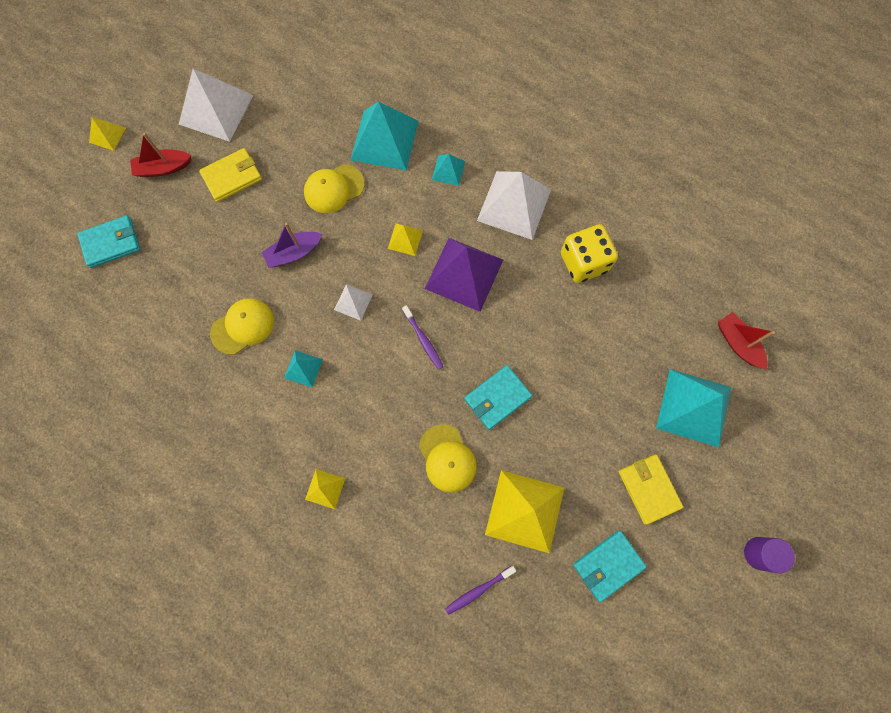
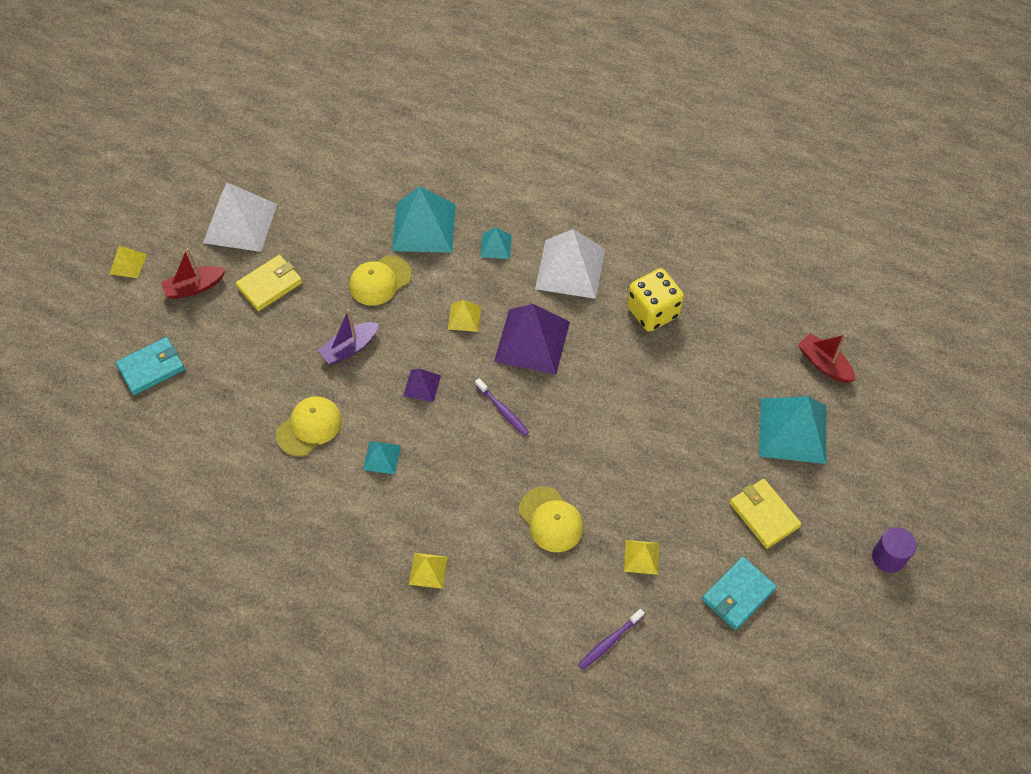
camera: 10 degrees left, 15 degrees down
(353, 302) = (422, 385): white pyramid -> purple pyramid
(497, 398) = (591, 454): turquoise wallet -> none
(524, 511) = (641, 557): yellow pyramid -> yellow pyramid, size x0.48

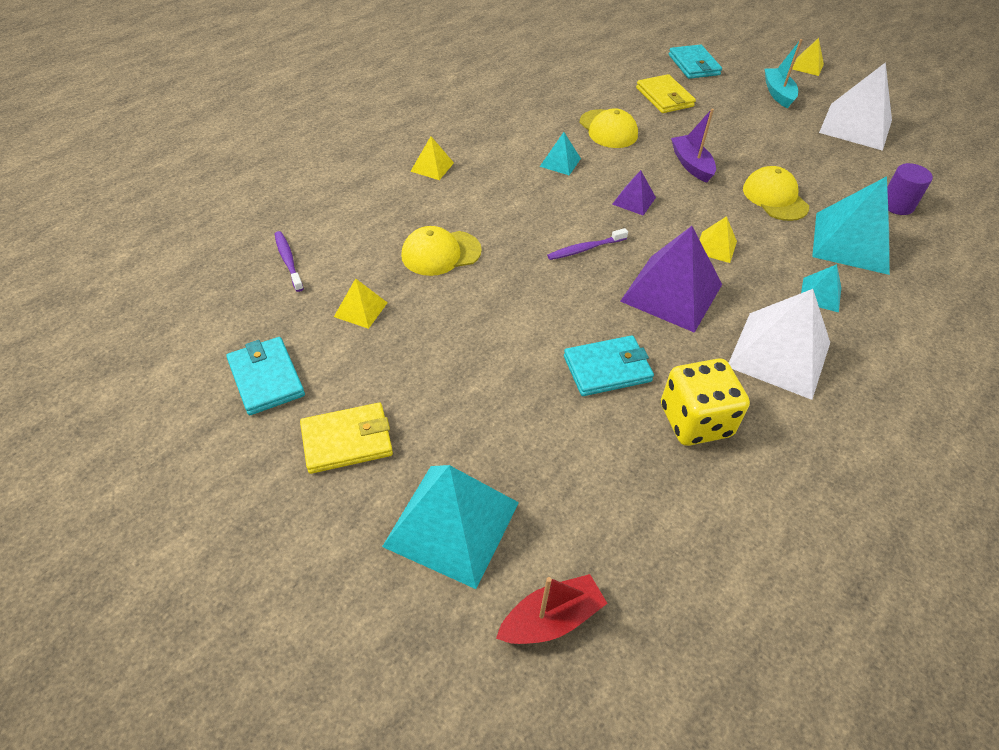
camera: 105 degrees right, 10 degrees down
(194, 287) = (778, 93): red boat -> turquoise boat
(270, 284) = (776, 132): yellow wallet -> yellow wallet (664, 97)
(629, 370) = (607, 368): none -> turquoise wallet
(888, 557) = (204, 568): purple cylinder -> purple cylinder (897, 205)

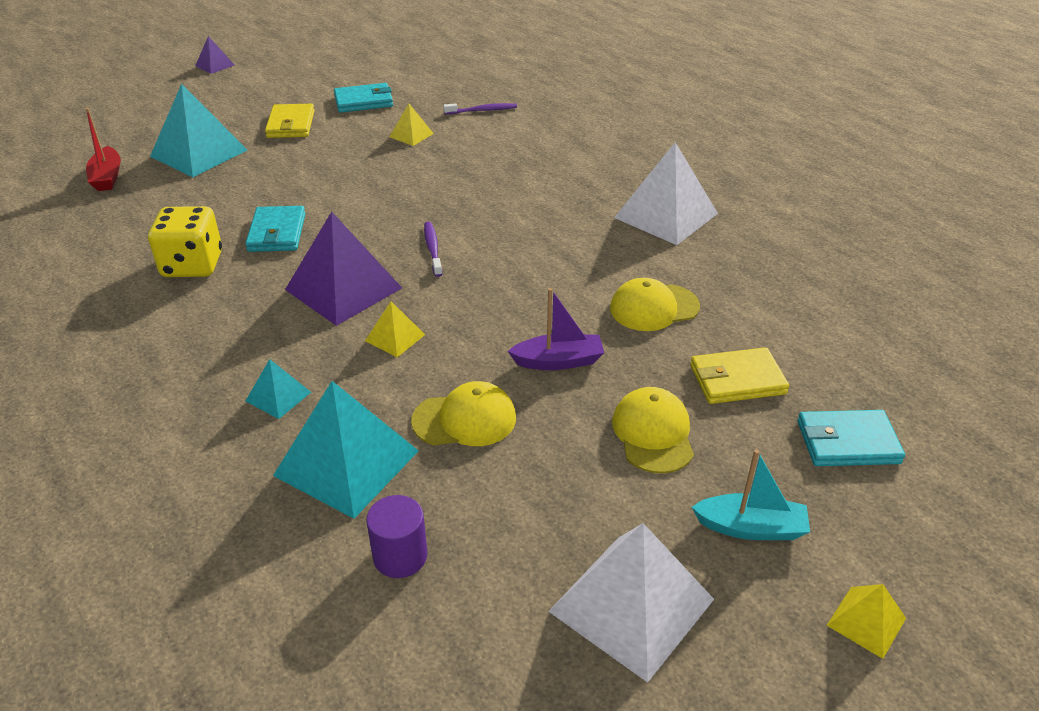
camera: 105 degrees right, 10 degrees down
(432, 167) = (596, 180): yellow pyramid -> none
(440, 253) = (462, 173): yellow cap -> yellow cap (653, 433)
(560, 162) = (588, 258): turquoise pyramid -> none
(634, 200) = (499, 297): purple pyramid -> purple pyramid (215, 65)
(779, 354) = (222, 335): white pyramid -> white pyramid (666, 215)

